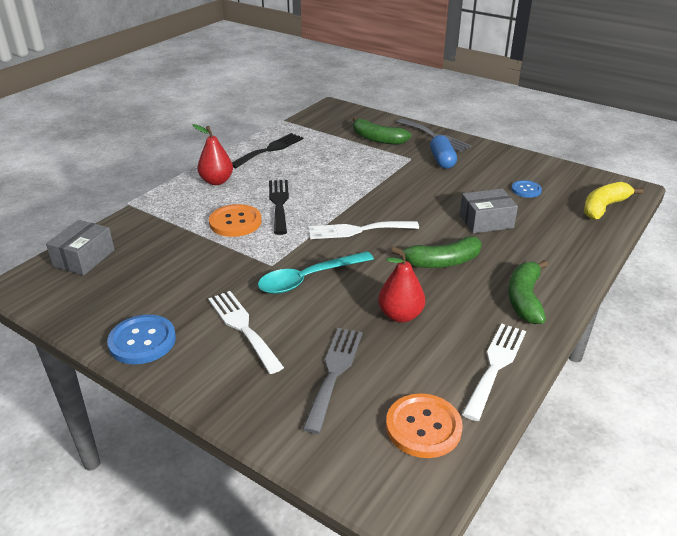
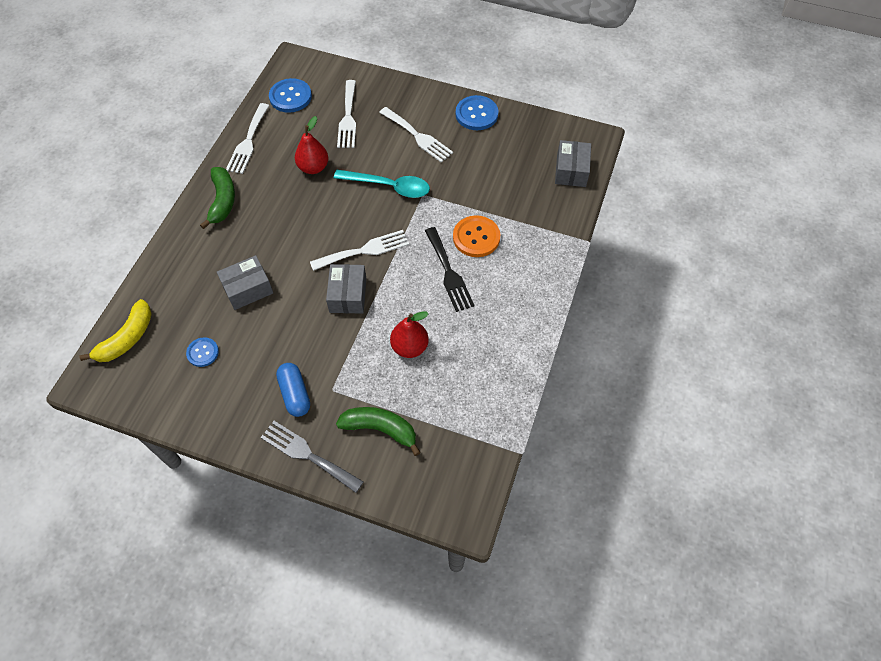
camera: 165 degrees right, 25 degrees up
(216, 181) = (527, 294): red pear -> red pear (409, 347)
(270, 149) = (501, 371): black fork -> none
(308, 279) = (389, 187): turquoise spoon -> turquoise spoon turned 60 degrees clockwise
(334, 372) = (348, 118): grey fork -> white fork
(384, 203) = (348, 295): none -> grey box
(423, 427) = (290, 97): orange button -> blue button
(442, 262) = (286, 226): green banana -> none

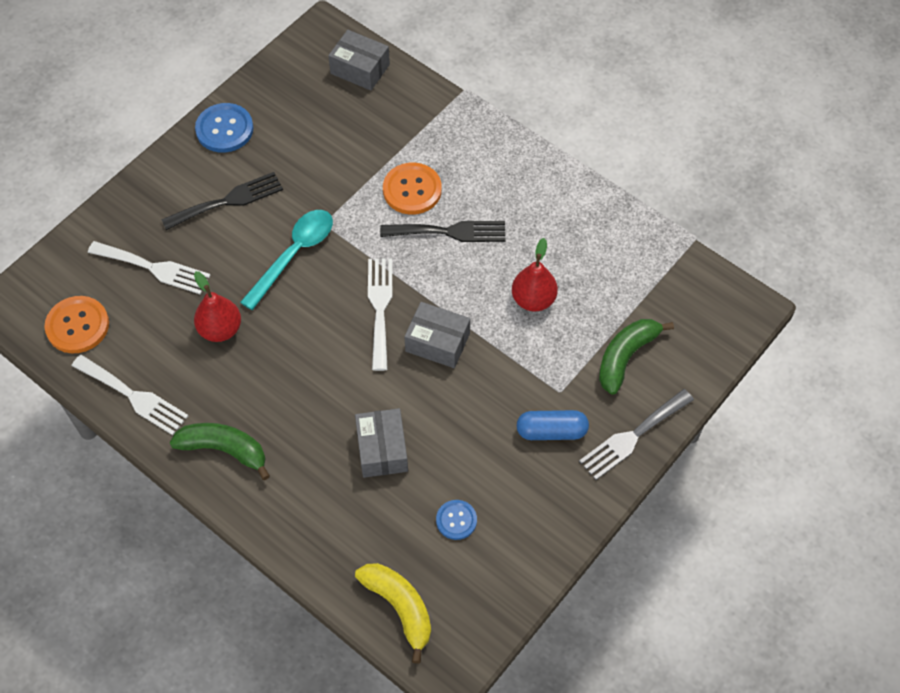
camera: 70 degrees left, 0 degrees up
(290, 97) = (77, 326): blue button -> orange button
(418, 136) = (228, 201): white fork -> black fork

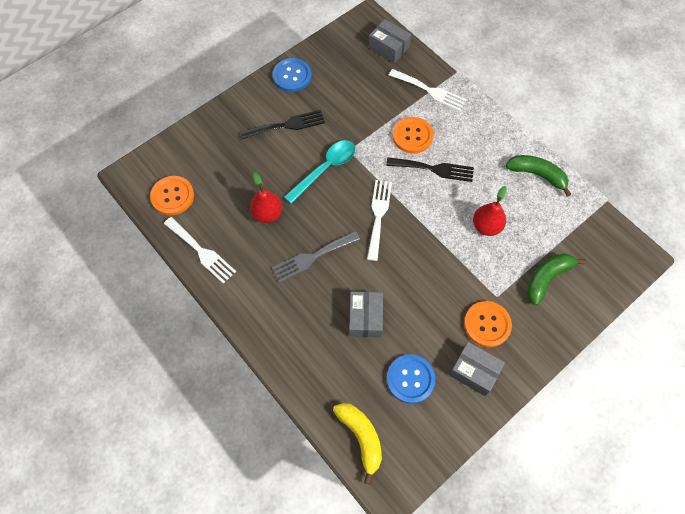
camera: 10 degrees right, 5 degrees up
(154, 268) = (230, 164): white fork -> white fork (430, 91)
(224, 450) = (256, 300): green banana -> green banana (537, 175)
(437, 342) = (415, 246): grey box -> grey box (474, 371)
(456, 520) = (410, 379): blue button -> blue button, size x1.64
(551, 431) = (487, 324): blue capsule -> orange button
(633, 436) = (545, 338): grey fork -> grey fork (312, 257)

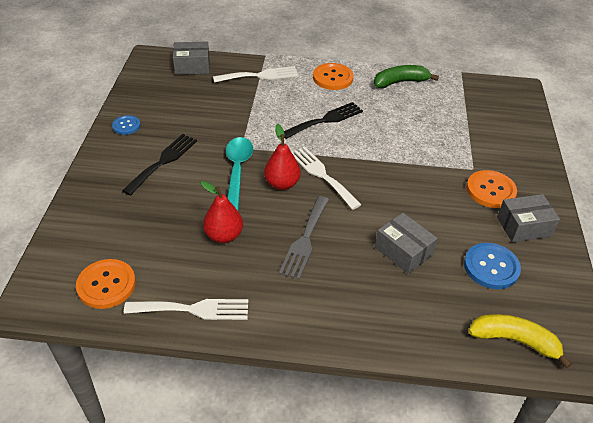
camera: 45 degrees left, 20 degrees down
(292, 76) = (126, 126): blue button -> blue button, size x0.61
(412, 136) = (282, 109): orange button -> orange button (333, 78)
(486, 226) = (408, 132): red pear -> red pear (282, 184)
(547, 278) = (487, 136): green banana -> none

